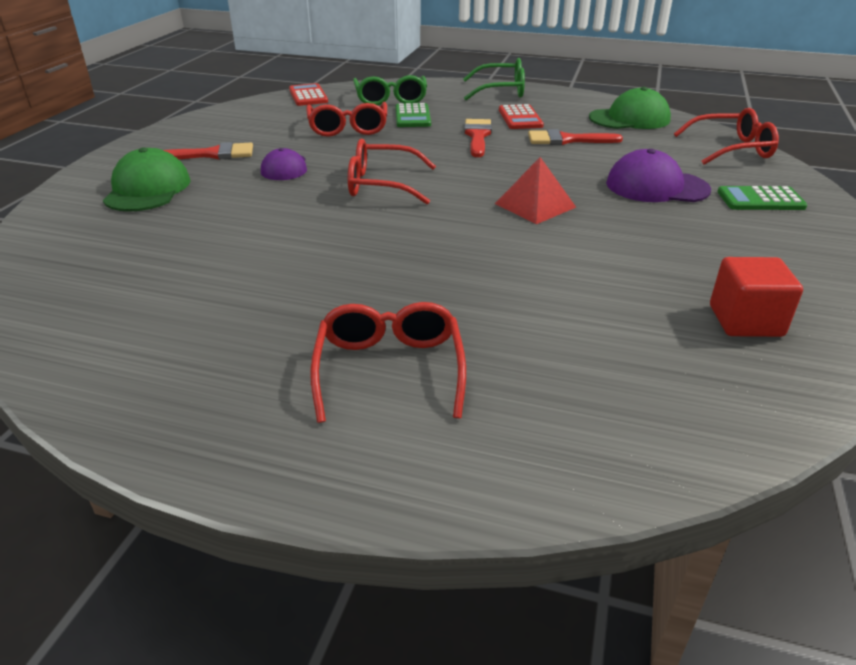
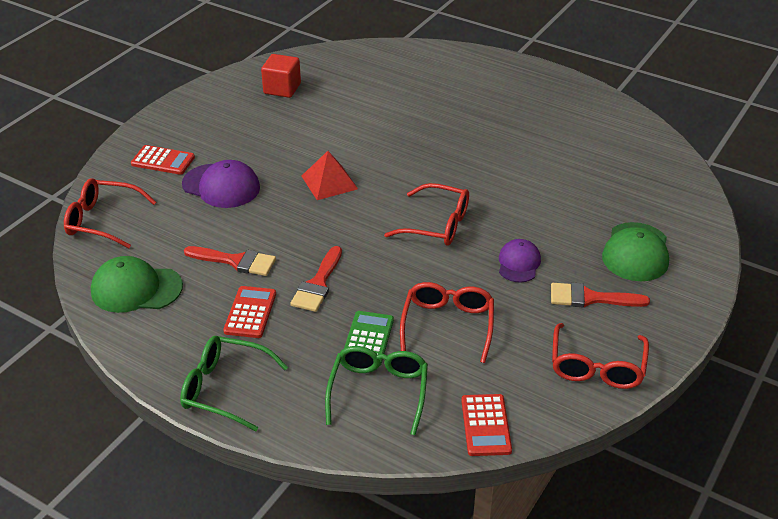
camera: 165 degrees left, 5 degrees up
(389, 369) = (469, 93): red glasses -> red glasses (597, 366)
(760, 200) = (163, 161): green calculator -> red calculator

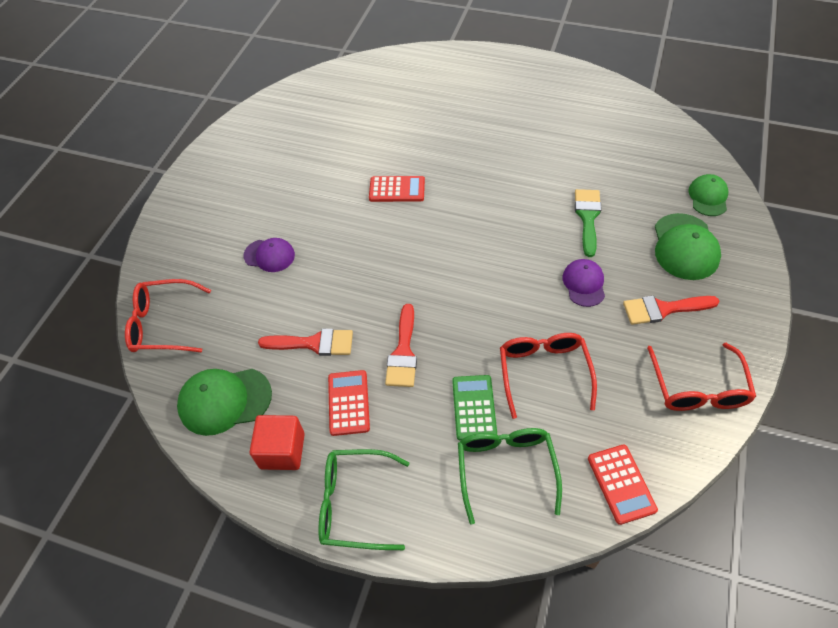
camera: 10 degrees left, 15 degrees up
(163, 161) = (201, 237): red calculator -> red calculator (397, 189)
(221, 186) = (269, 255): purple cap -> purple cap, size x0.64
(282, 88) = (291, 128): red cube -> red cube (282, 451)
(329, 182) = (373, 228): red pyramid -> none
(437, 225) = (492, 256): red glasses -> none
(546, 211) = (587, 217): none -> green brush
(679, 216) = (708, 197): none -> green cap

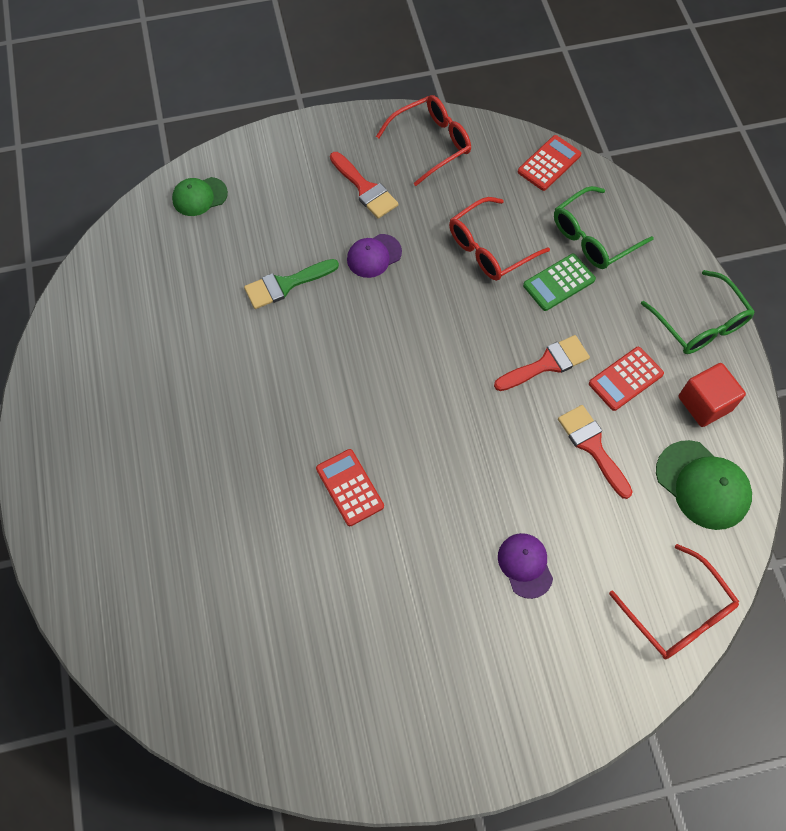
camera: 125 degrees left, 10 degrees up
(685, 247) = (279, 195): green cap -> none

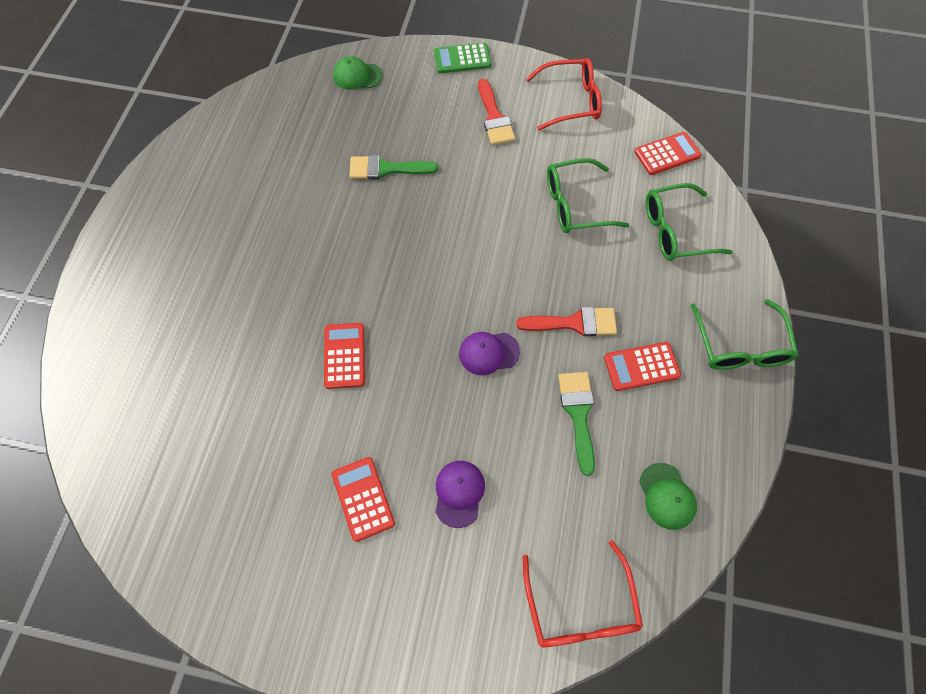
camera: 25 degrees right, 0 degrees up
(374, 256) = (471, 173): purple cap -> purple cap (488, 353)
(441, 610) = (363, 498): none -> red calculator
(490, 248) = (575, 205): red glasses -> green glasses
(559, 282) = (623, 257): green calculator -> green calculator (462, 59)
(592, 446) = (578, 414): red brush -> green brush
(703, 485) = (667, 496): green cap -> green cap, size x0.64
(704, 403) = (707, 421): red cube -> none

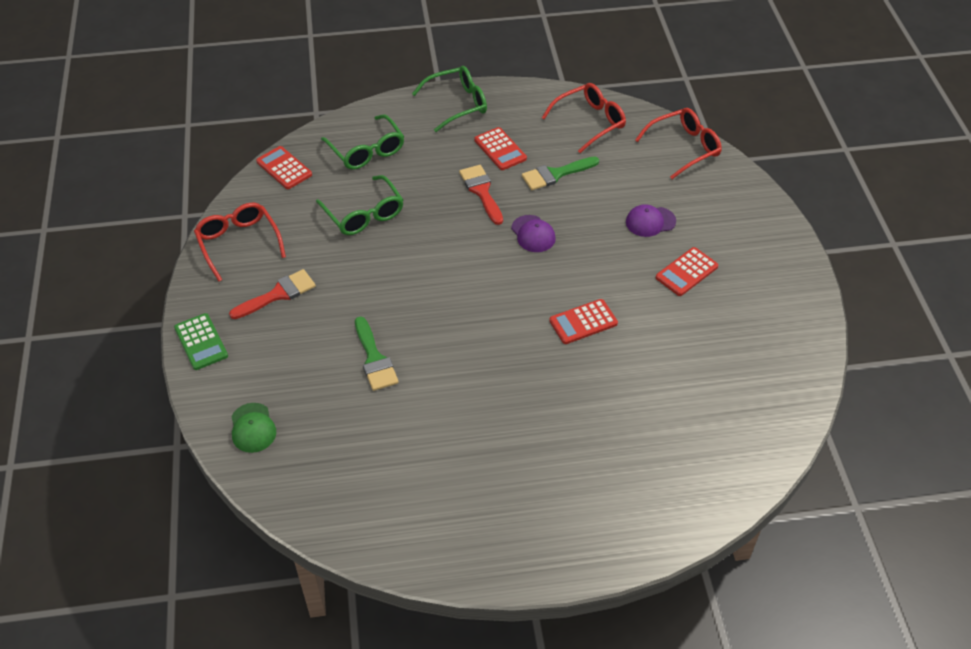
camera: 110 degrees left, 15 degrees down
(667, 496) = (589, 122): green cap -> red glasses

